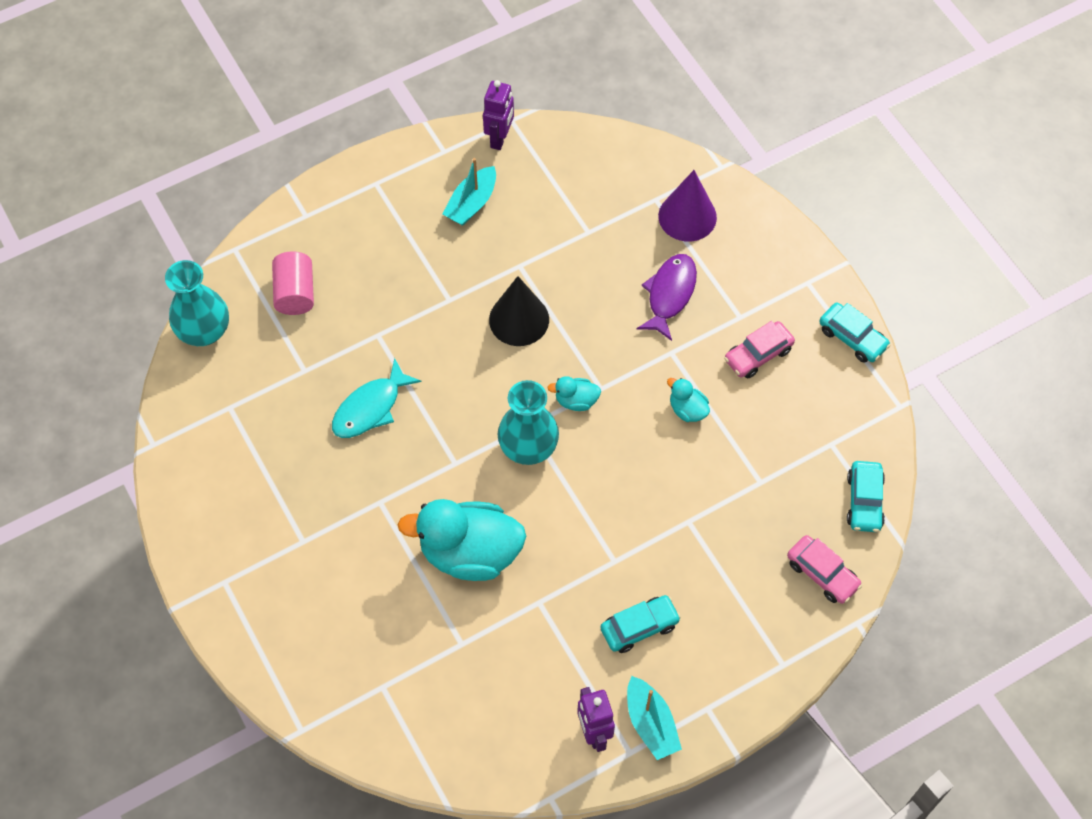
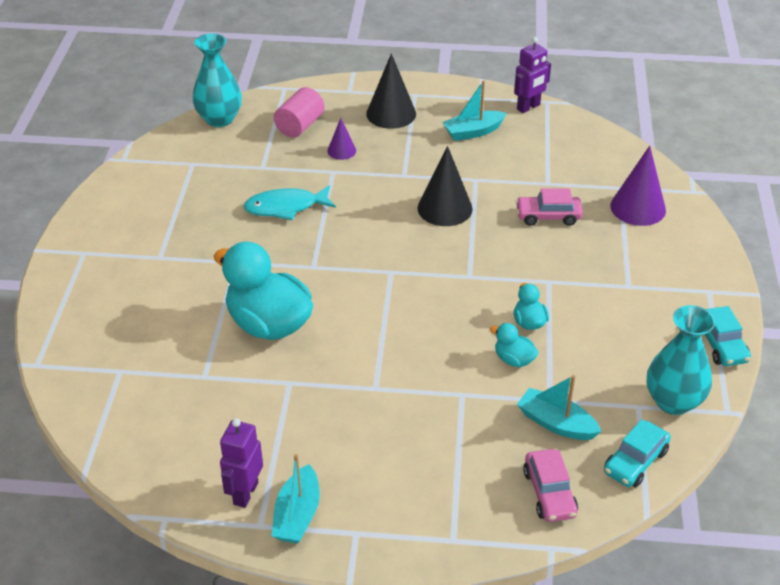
camera: 35 degrees right, 20 degrees down
(364, 303) = (341, 150): none -> purple cone
(373, 224) = (391, 113): none -> black cone
(528, 448) = (377, 284): turquoise vase -> turquoise vase (673, 401)
(576, 401) = (442, 274): turquoise duck -> turquoise duck (514, 359)
(639, 627) = (353, 442): turquoise car -> none
(670, 294) = (580, 246): purple fish -> none
(758, 355) = (623, 316): pink car -> pink car (548, 216)
(781, 502) = (556, 423): none -> turquoise boat

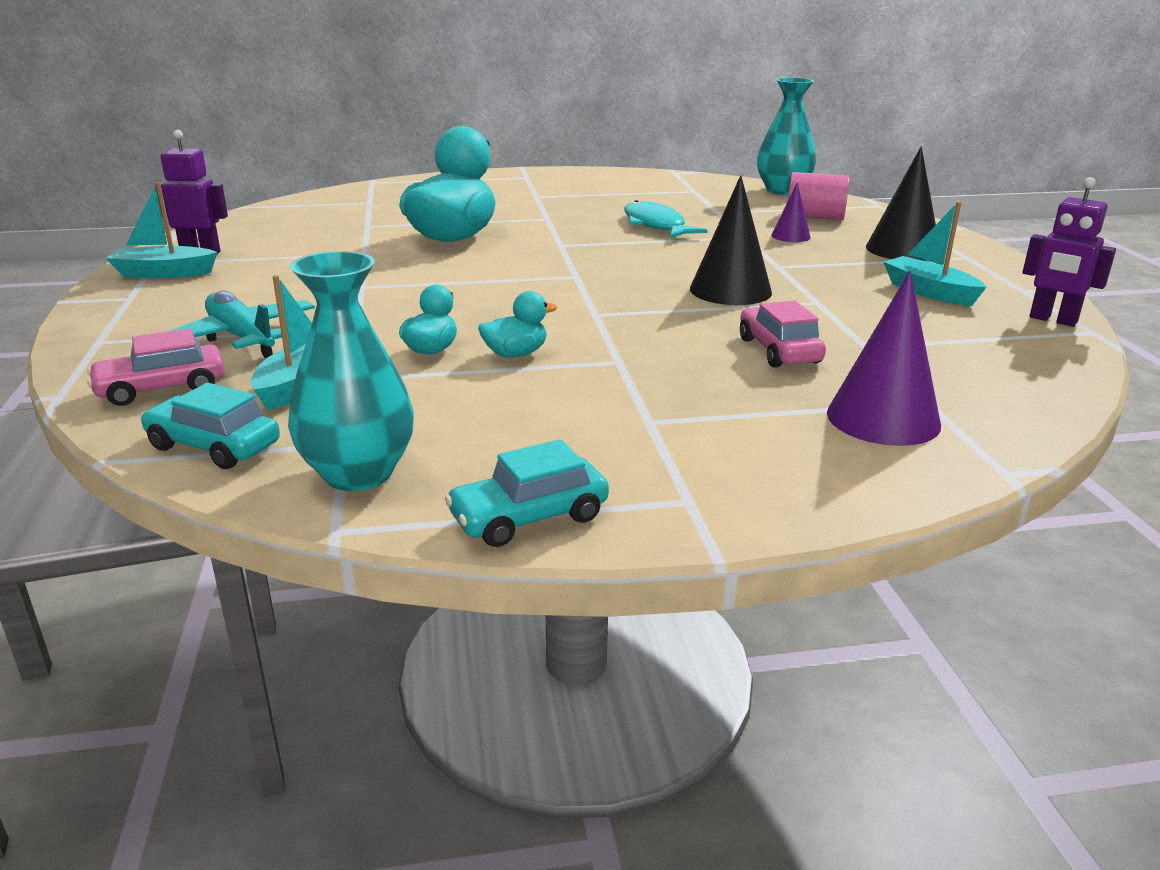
camera: 75 degrees right, 15 degrees down
(468, 455) = (242, 338): none -> turquoise plane

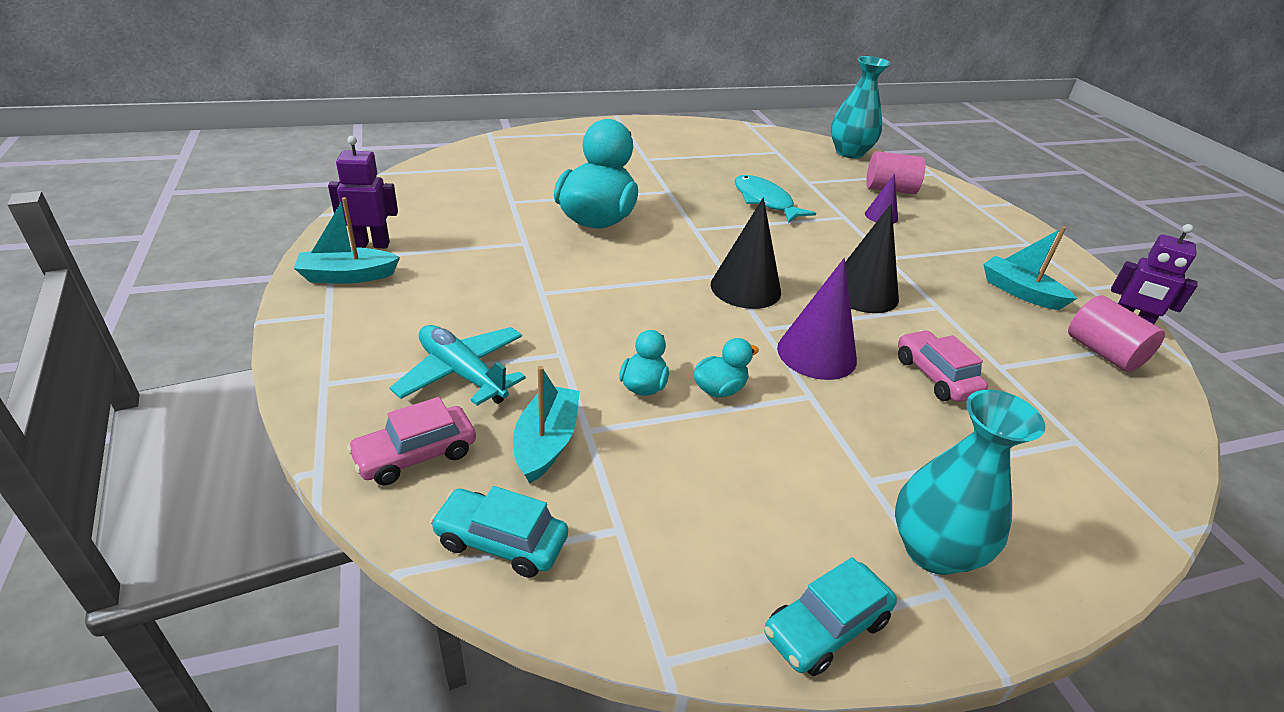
camera: 10 degrees left, 10 degrees up
(358, 473) = (651, 574): turquoise vase -> turquoise vase (933, 550)
(883, 419) = (1054, 467): purple cone -> purple cone (816, 354)
(903, 249) = (976, 234): black cone -> black cone (745, 288)
(1007, 338) = (1103, 352): none -> pink cylinder

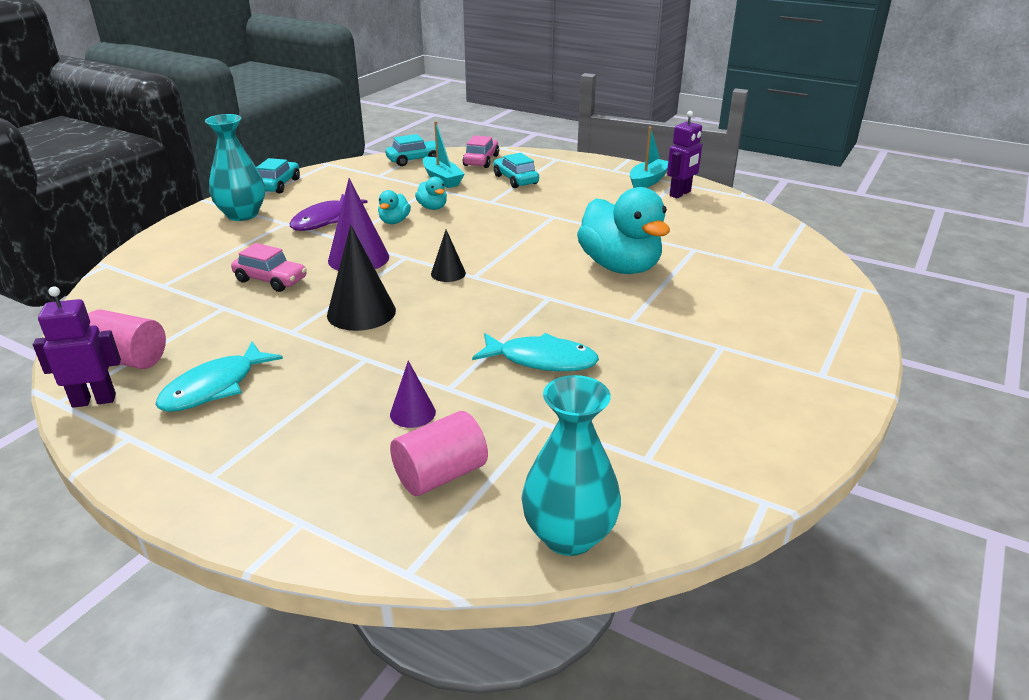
camera: 140 degrees right, 5 degrees down
(462, 373) = (515, 179): turquoise plane -> turquoise car
(745, 288) = (448, 273): black cone -> black cone, size x0.56
(808, 450) = (324, 220): none -> purple fish
(1020, 292) = (214, 387): turquoise boat -> turquoise fish

